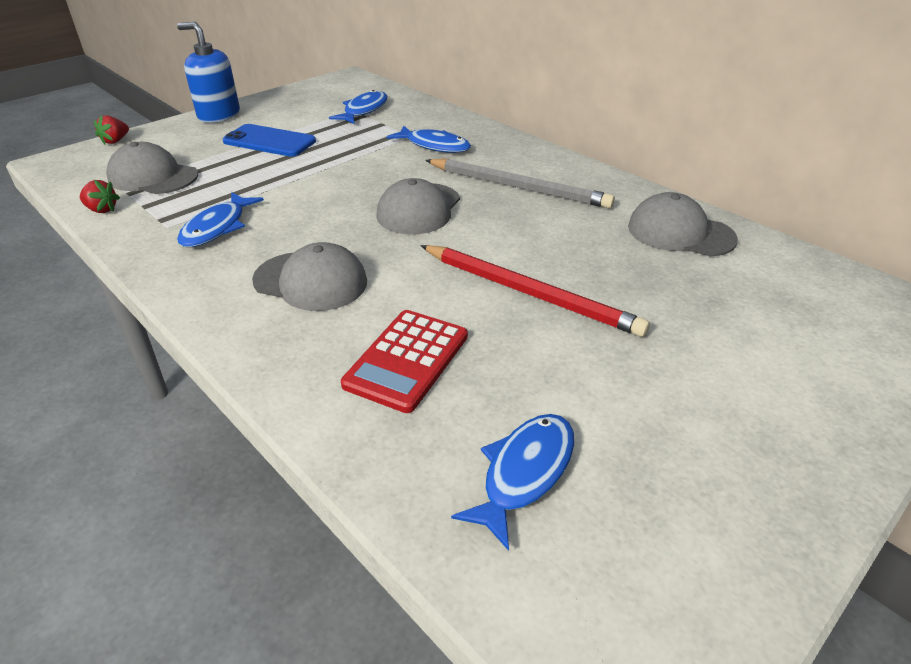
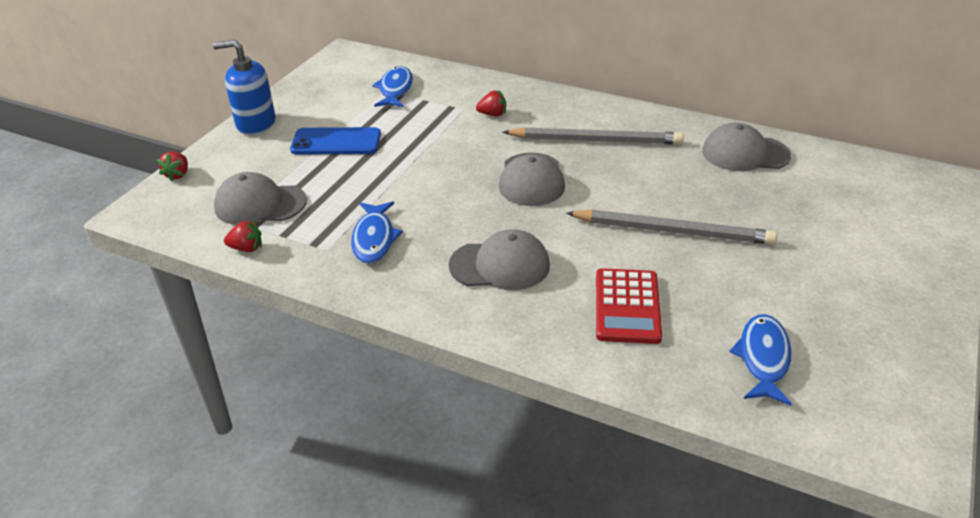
camera: 20 degrees left, 0 degrees up
(434, 146) = (493, 114): blue fish -> red strawberry
(529, 293) = (673, 231): red pencil -> grey pencil

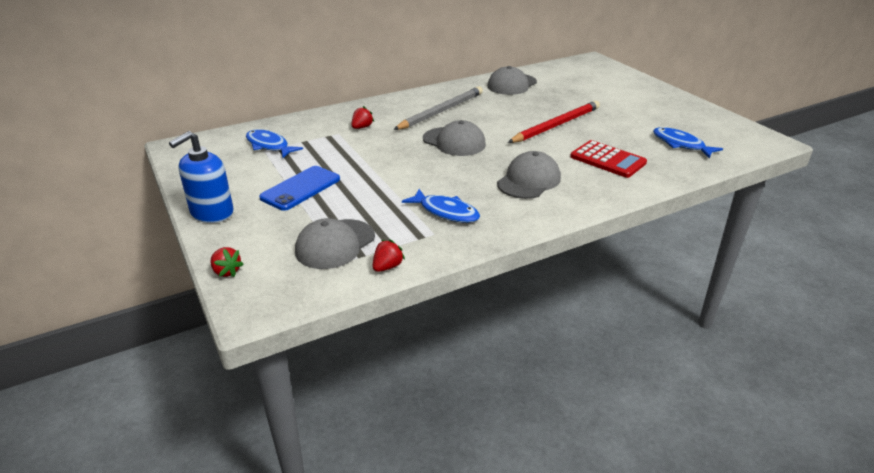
camera: 55 degrees left, 5 degrees down
(673, 231) = (556, 125): grey pencil -> red pencil

